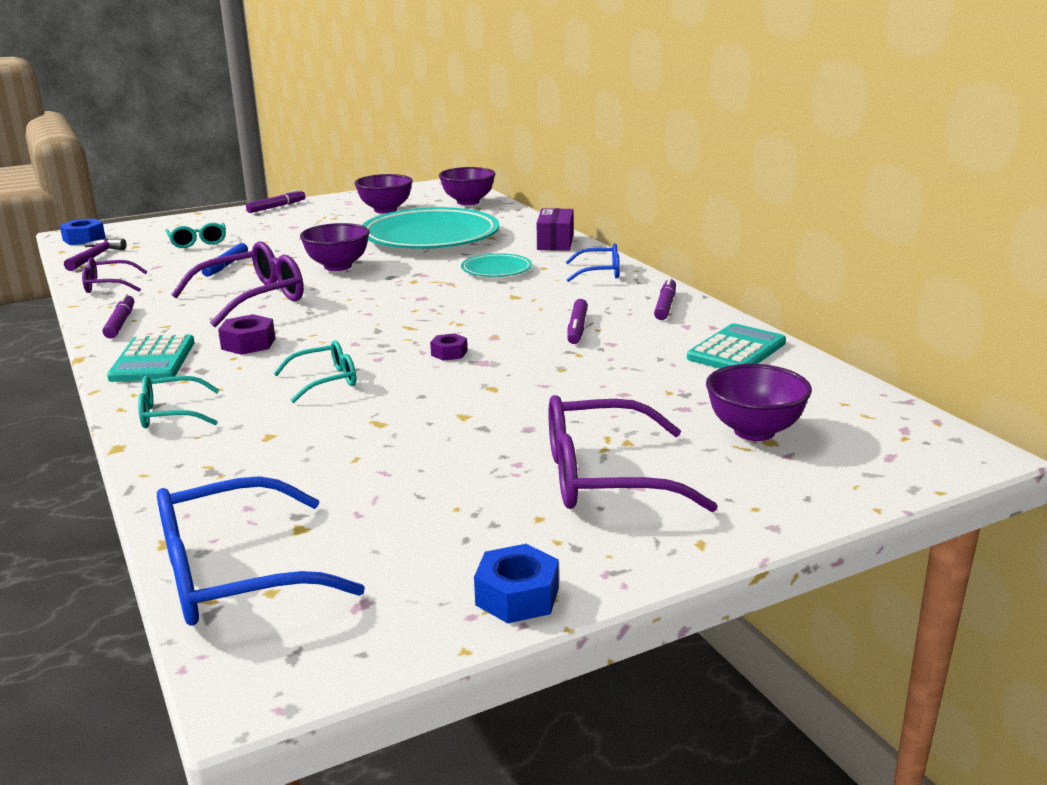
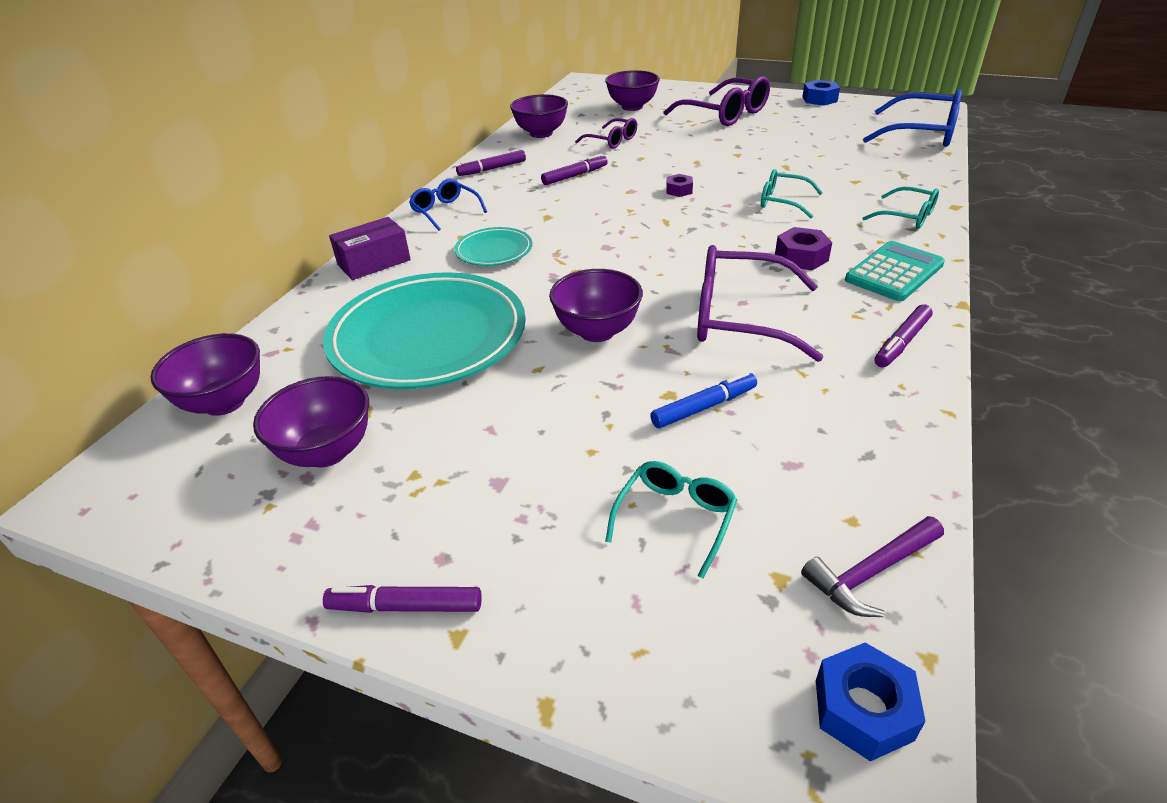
camera: 130 degrees left, 15 degrees up
(108, 285) = (885, 442): purple glasses -> purple glasses (612, 141)
(736, 351) = (541, 133): turquoise calculator -> purple bowl

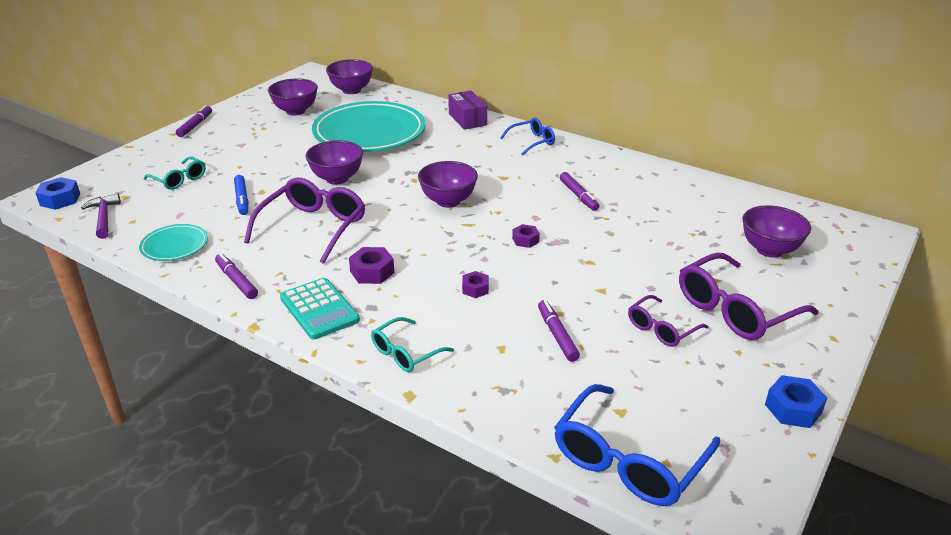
camera: 100 degrees right, 5 degrees down
(492, 169) = (607, 162): purple marker -> purple marker (557, 335)
(494, 251) = (460, 155): turquoise plate -> turquoise plate (175, 246)
(541, 133) = (690, 190): purple bowl -> purple bowl (448, 201)
(612, 141) = (660, 224): purple glasses -> purple glasses (661, 329)
(782, 202) = (475, 289): turquoise glasses -> purple nut

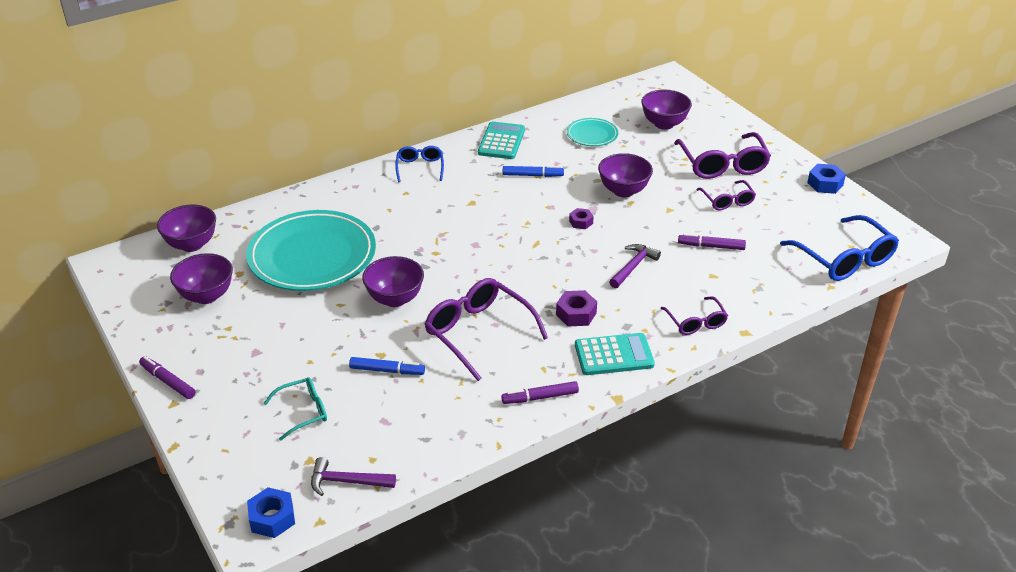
camera: 65 degrees left, 5 degrees up
(175, 246) = (448, 431): turquoise plate -> turquoise plate (592, 135)
(405, 353) = (696, 322): turquoise glasses -> purple glasses
(448, 201) = (490, 244): purple bowl -> purple bowl (623, 191)
(467, 119) = (340, 189): purple box -> none
(475, 289) = (633, 266): purple nut -> purple hammer
(578, 196) = (532, 175): purple marker -> blue marker
(617, 167) = (501, 141): none -> turquoise calculator

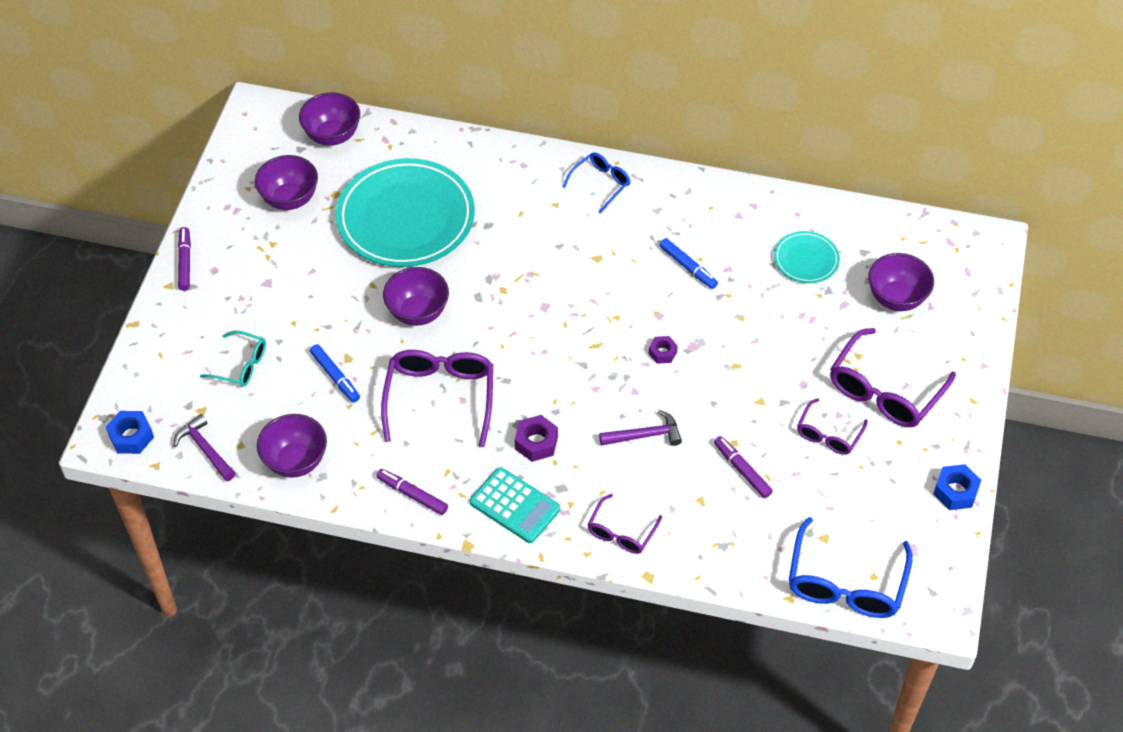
camera: 45 degrees right, 15 degrees up
(501, 141) = (710, 205): turquoise calculator -> none
(623, 191) = (747, 348): purple bowl -> purple bowl (296, 461)

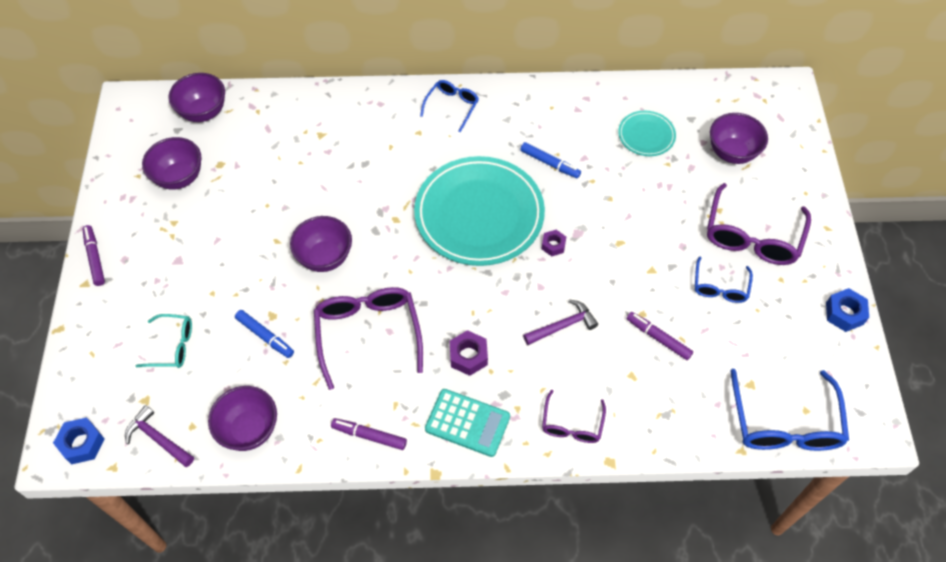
camera: 15 degrees left, 5 degrees up
(406, 218) = (290, 173): turquoise plate -> turquoise plate (479, 215)
(828, 434) = (720, 287): purple glasses -> blue glasses

